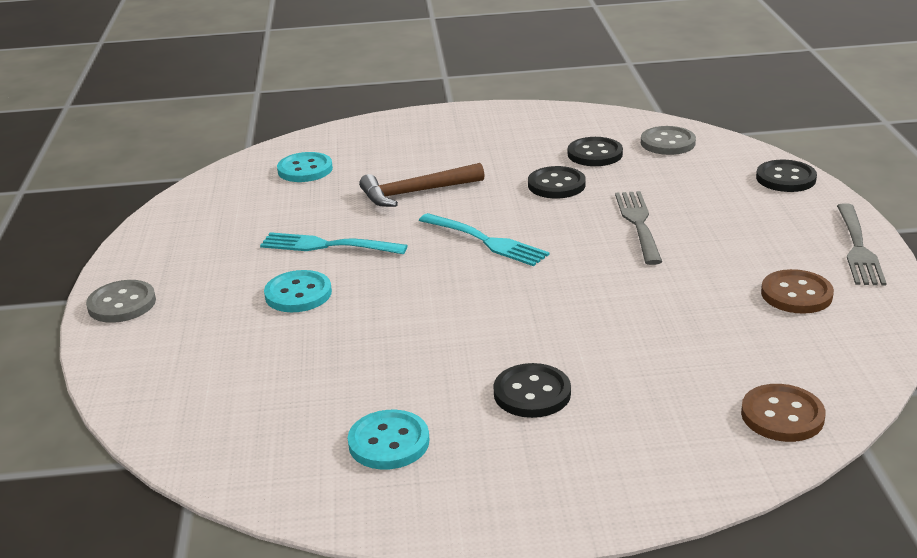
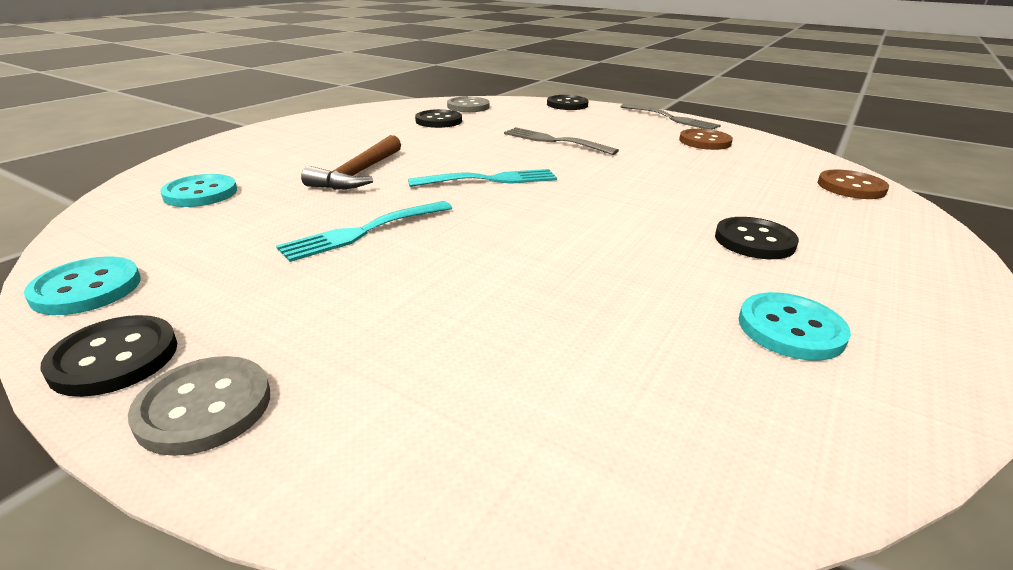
camera: 55 degrees left, 0 degrees up
(298, 294) = (427, 276): turquoise button -> turquoise button (87, 288)
(556, 185) = (455, 140): black button -> black button (114, 358)

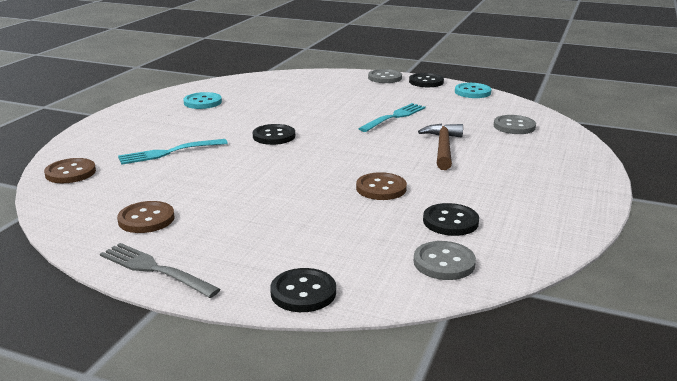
camera: 170 degrees right, 5 degrees down
(200, 193) = (514, 126): turquoise button -> grey button
(477, 144) = (381, 188): none -> brown button
(489, 180) = (348, 152): turquoise fork -> turquoise fork (170, 152)
(555, 141) = (307, 201): grey fork -> none
(754, 241) = (187, 130): black button -> black button (274, 136)

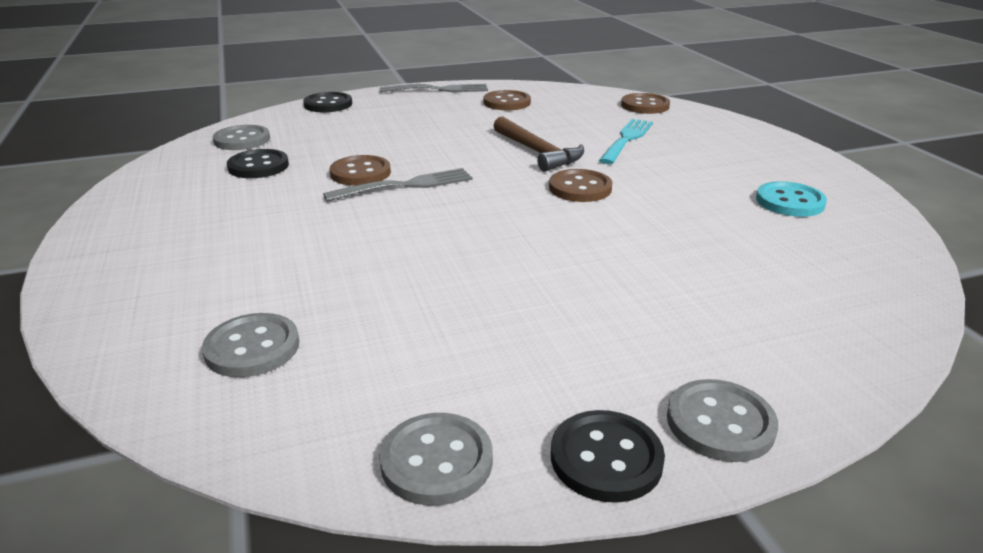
camera: 140 degrees right, 5 degrees up
(274, 136) = (580, 188): black button -> brown button
(366, 169) = (405, 186): none -> grey fork
(394, 117) = (491, 283): turquoise fork -> none
(443, 148) = (344, 247): brown hammer -> brown hammer (537, 152)
(472, 92) = (436, 461): turquoise button -> grey button

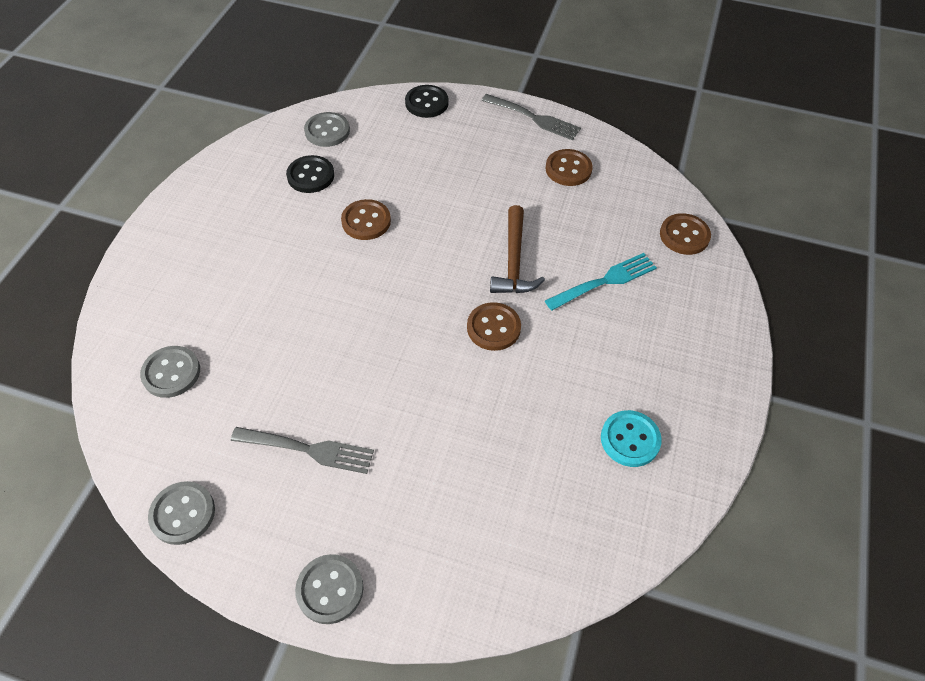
camera: 35 degrees right, 25 degrees up
(405, 186) = (380, 255): grey fork -> grey fork (307, 449)
(606, 458) = (253, 568): black button -> none

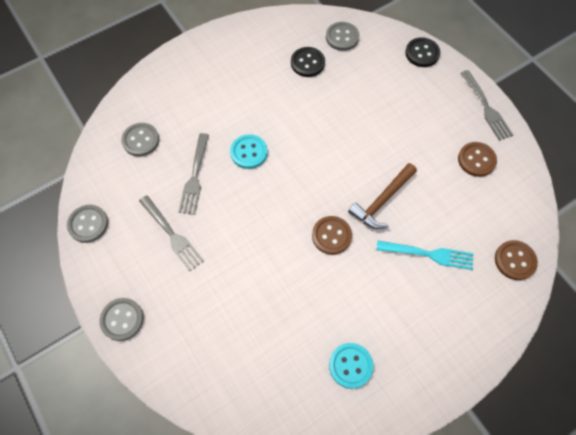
camera: 40 degrees right, 10 degrees up
(279, 368) = (195, 176): none -> grey fork
(324, 303) = (249, 152): none -> turquoise button
(366, 221) = (315, 114): brown button -> none

